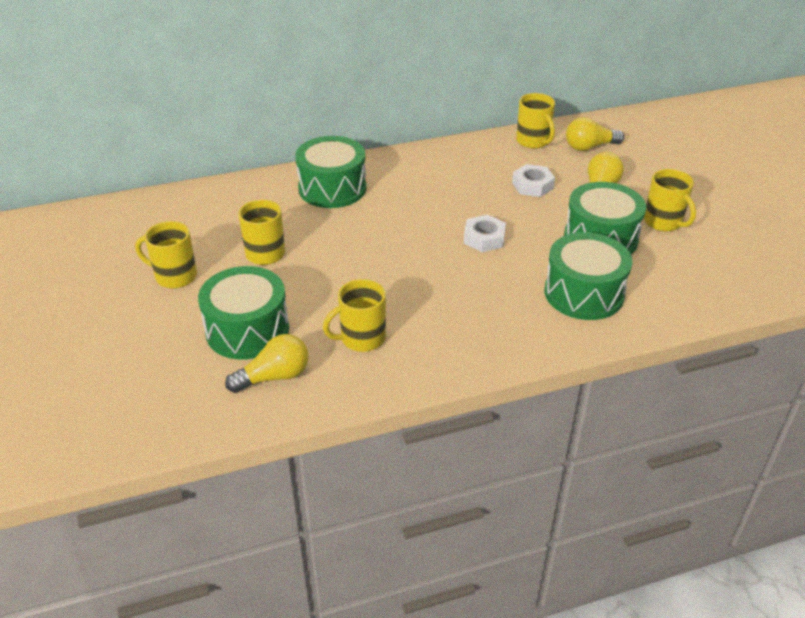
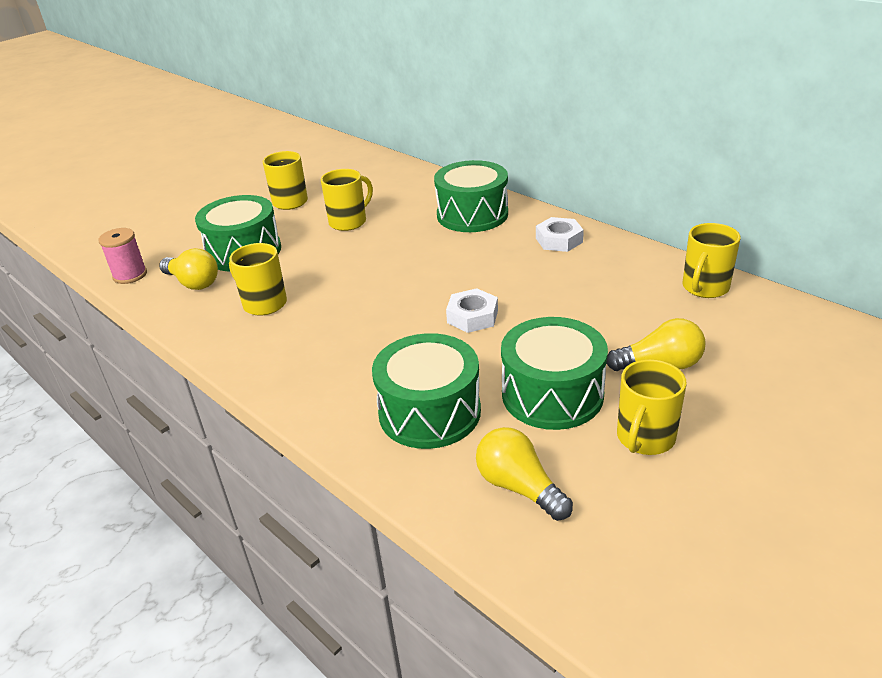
camera: 65 degrees right, 5 degrees down
(205, 422) = (130, 275): none -> pink spool
(532, 185) = (609, 315): white nut -> white nut (559, 240)
(589, 147) = (750, 329): yellow light bulb -> yellow light bulb (519, 487)

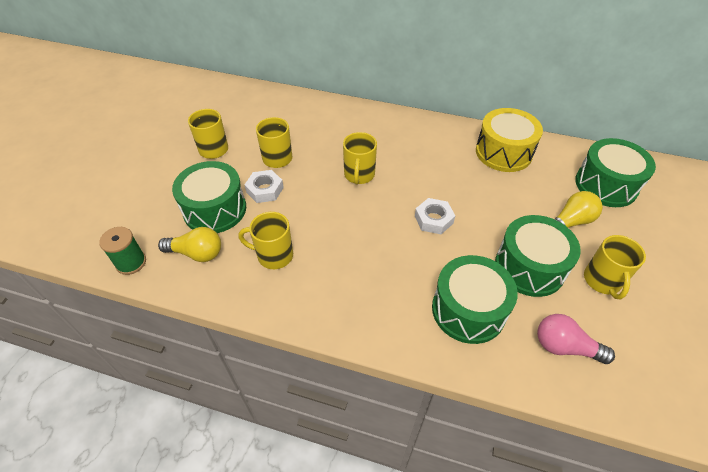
camera: 30 degrees left, 15 degrees up
(130, 275) = (131, 263): pink spool -> green spool
(472, 214) = (364, 128): green drum -> green drum (606, 185)
(519, 487) = (565, 347): yellow light bulb -> pink light bulb
(559, 240) = (439, 137): white nut -> white nut (265, 190)
(634, 272) = (503, 152): none -> yellow drum
(704, 288) = (551, 154): yellow mug -> yellow mug (359, 175)

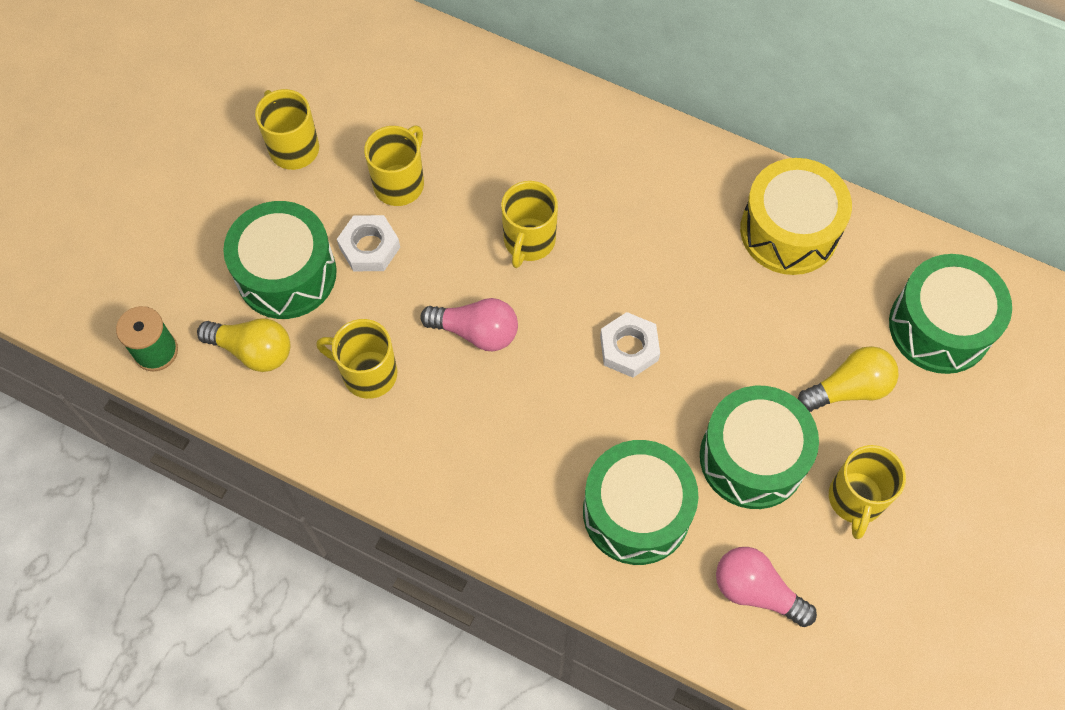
camera: 10 degrees right, 15 degrees up
(338, 223) = (476, 332): none -> pink light bulb

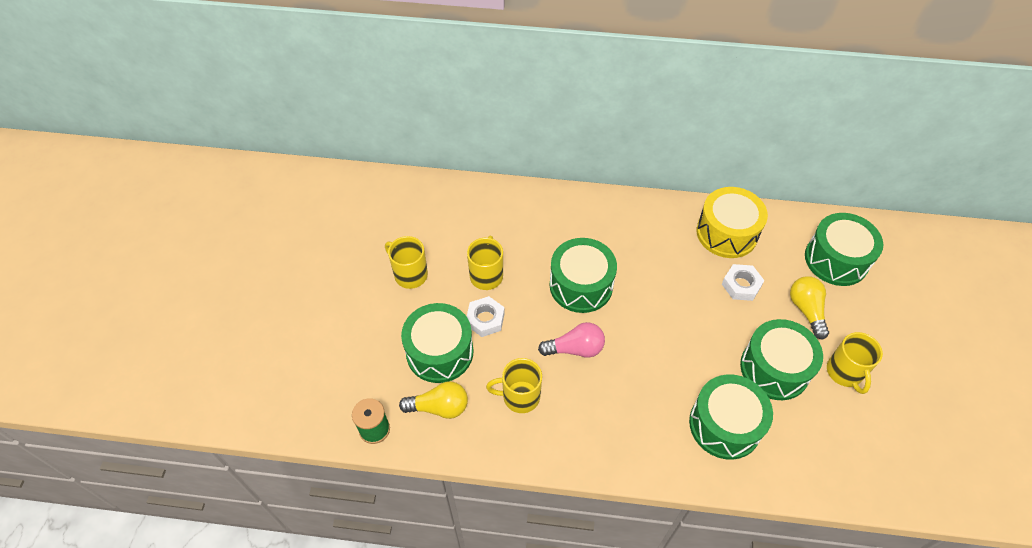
camera: 20 degrees left, 10 degrees down
(528, 241) = (581, 285): yellow mug -> green drum
(629, 348) = (671, 328): white nut -> white nut (741, 285)
(756, 591) = (819, 448): pink light bulb -> none
(848, 388) = (806, 310): yellow light bulb -> yellow light bulb turned 60 degrees counterclockwise

